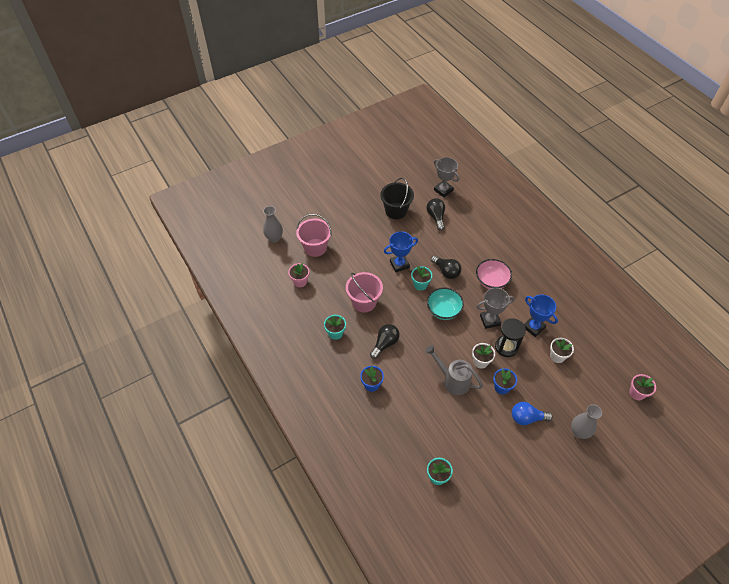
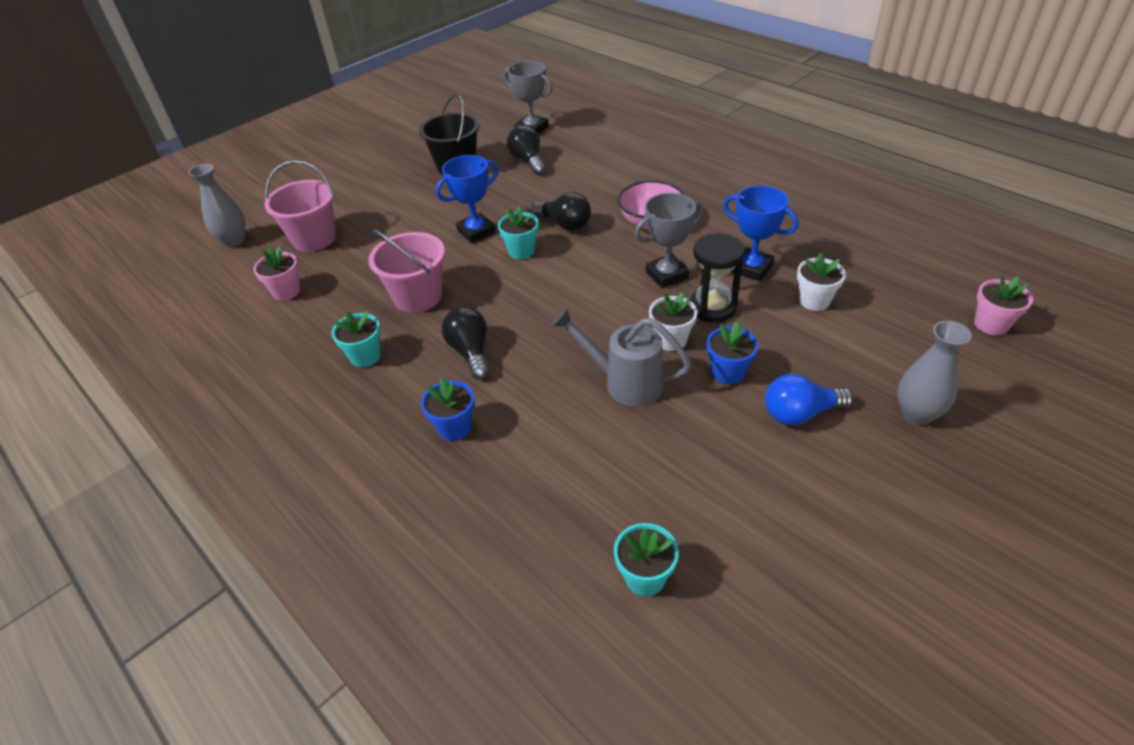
camera: 10 degrees left, 10 degrees down
(385, 344) = (471, 352): black light bulb -> black light bulb turned 45 degrees counterclockwise
(443, 311) = (575, 278): turquoise bowl -> none

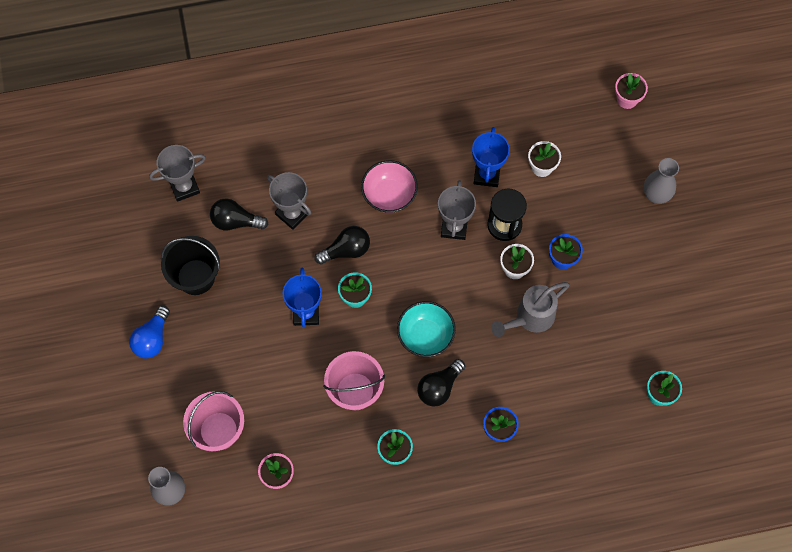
camera: 60 degrees left, 25 degrees up
(471, 352) = (439, 387): black light bulb -> black light bulb turned 60 degrees counterclockwise
(523, 314) = (425, 336): none -> turquoise bowl
(567, 183) = (292, 214): none -> grey trophy
(751, 268) = (486, 174): blue trophy -> blue trophy turned 60 degrees counterclockwise
(800, 413) = (616, 248): blue light bulb -> blue light bulb (152, 338)

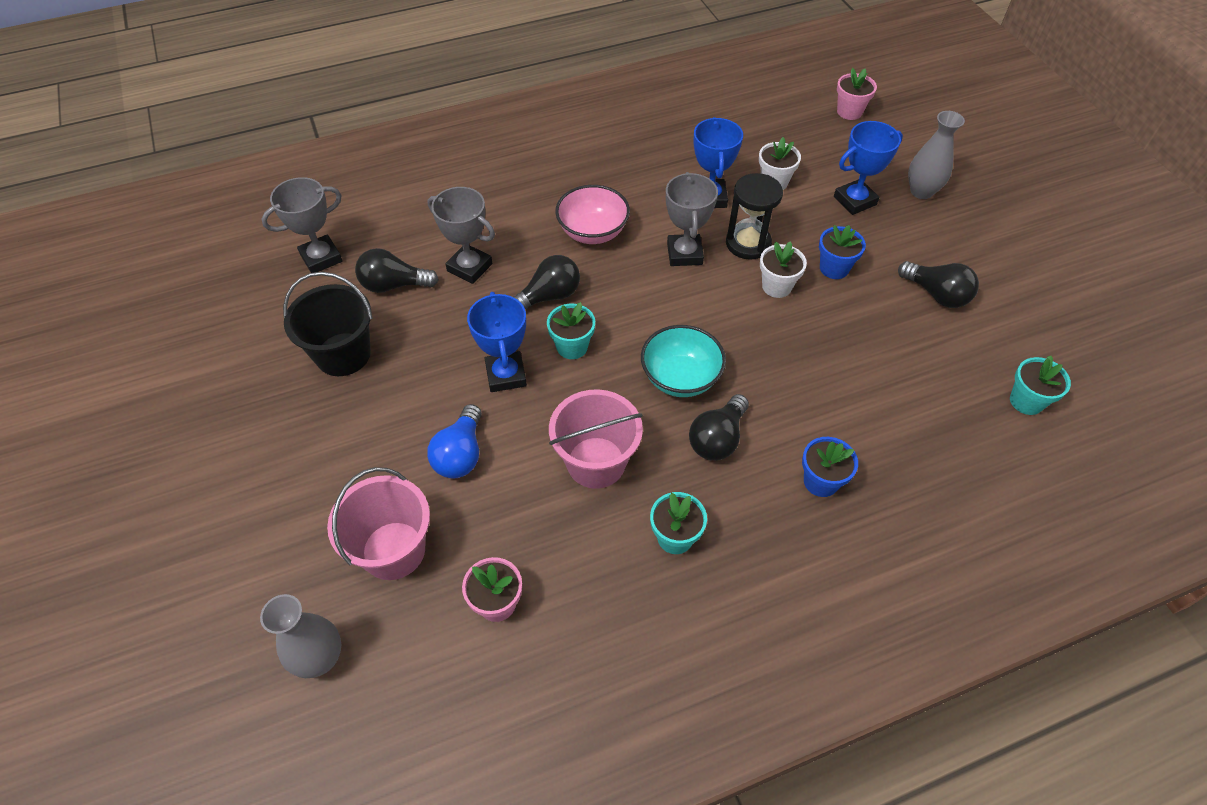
camera: 10 degrees left, 15 degrees down
(152, 338) = (282, 439): blue light bulb -> blue light bulb (460, 454)
(530, 318) = (816, 337): grey watering can -> none
(599, 196) = (854, 200): none -> blue trophy
(630, 295) = (936, 294): none -> black light bulb

